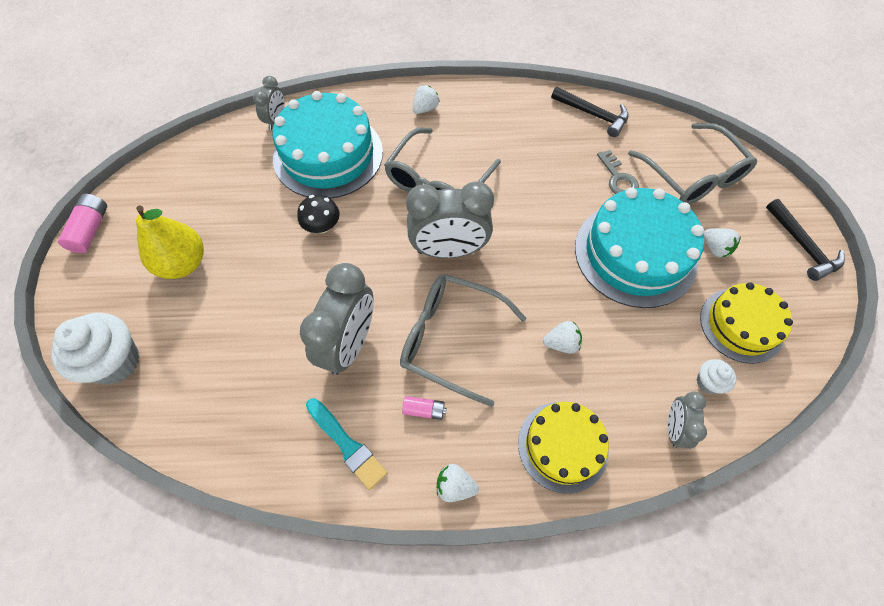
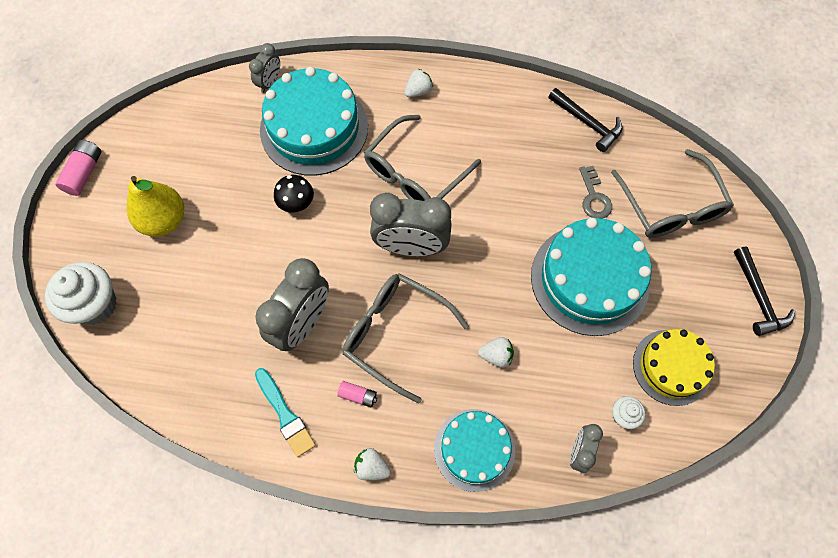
camera: 10 degrees right, 5 degrees up
(563, 446) = (474, 449): yellow cake -> turquoise cake
(715, 248) = (670, 286): white strawberry -> none

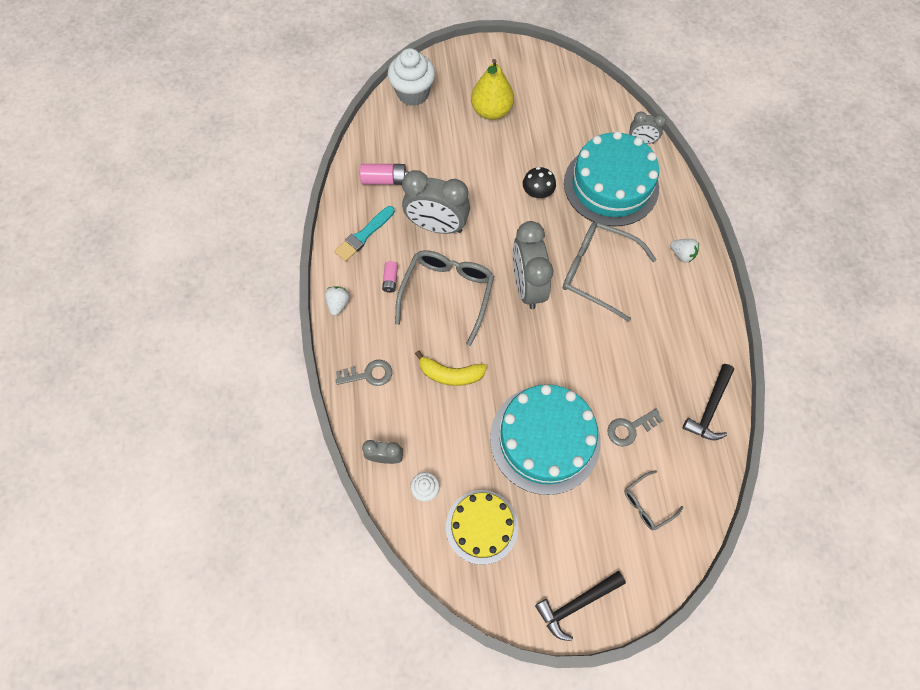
camera: 75 degrees right, 0 degrees up
(84, 173) = (512, 50): pink battery -> pink battery (384, 180)
(474, 449) = (368, 374): turquoise cake -> grey key
(496, 355) = (451, 374): white strawberry -> yellow banana
(671, 206) = (647, 504): grey glasses -> grey glasses, size x0.51

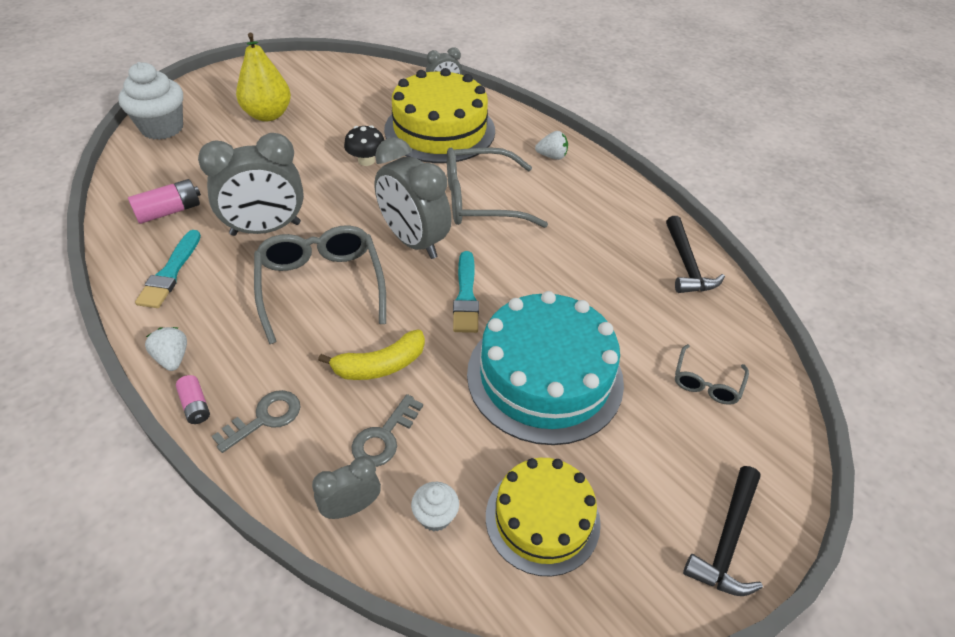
camera: 35 degrees left, 20 degrees down
(390, 280) = (235, 303): pink battery -> pink battery (195, 405)
(534, 350) = (466, 296): none -> turquoise brush
(611, 185) = (440, 130): turquoise cake -> yellow cake
(630, 428) = (627, 320): grey key -> grey key (384, 437)

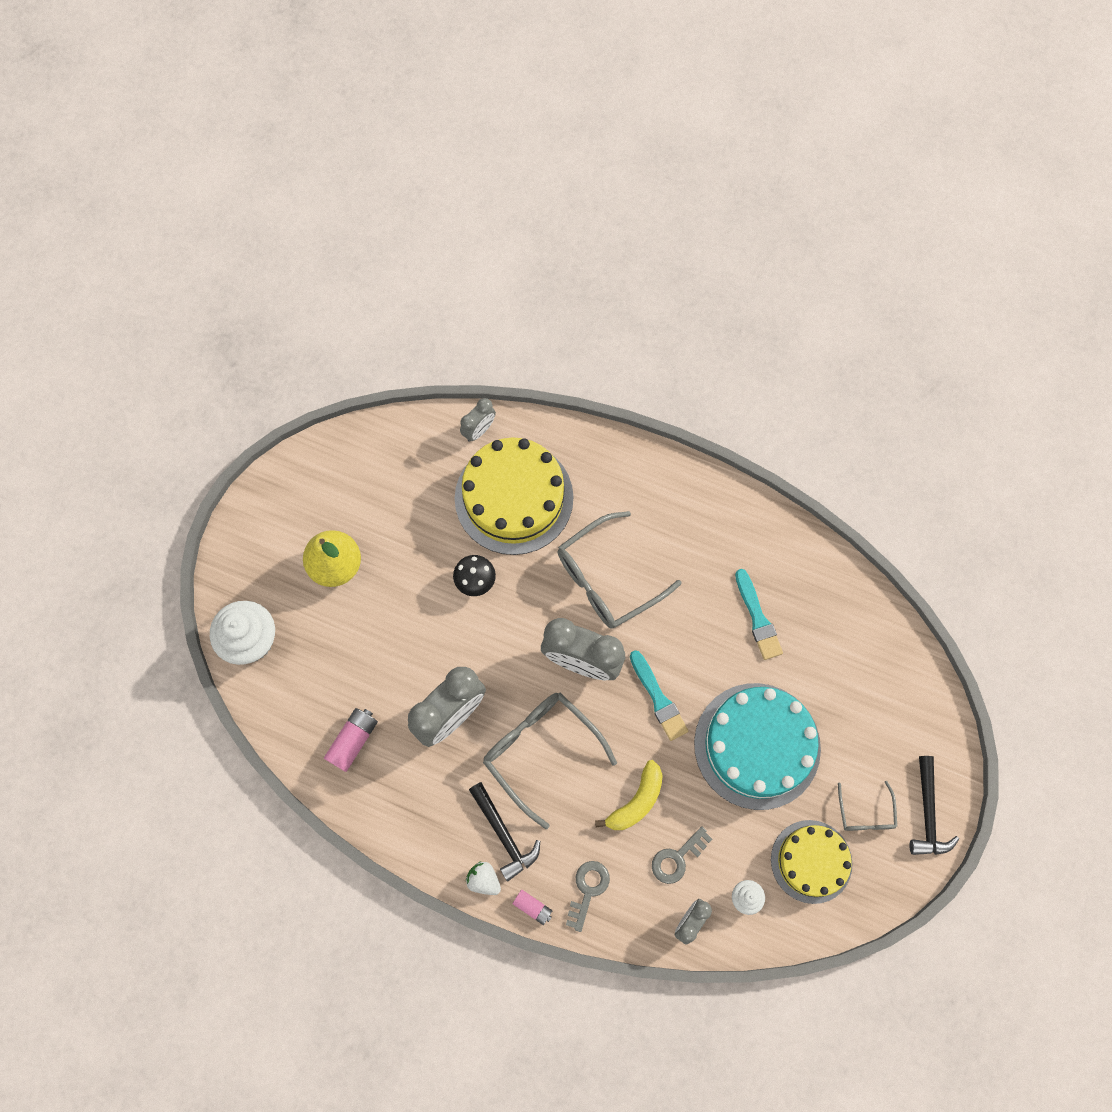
camera: 25 degrees left, 25 degrees up
(170, 273) = (413, 804): turquoise brush -> turquoise brush (757, 618)
(384, 437) = (677, 858): grey key -> grey key turned 45 degrees clockwise
(552, 156) = (637, 481): white strawberry -> none
(686, 264) = (811, 567): black hammer -> black hammer (504, 834)
(706, 383) = (870, 688): grey glasses -> grey glasses (865, 813)

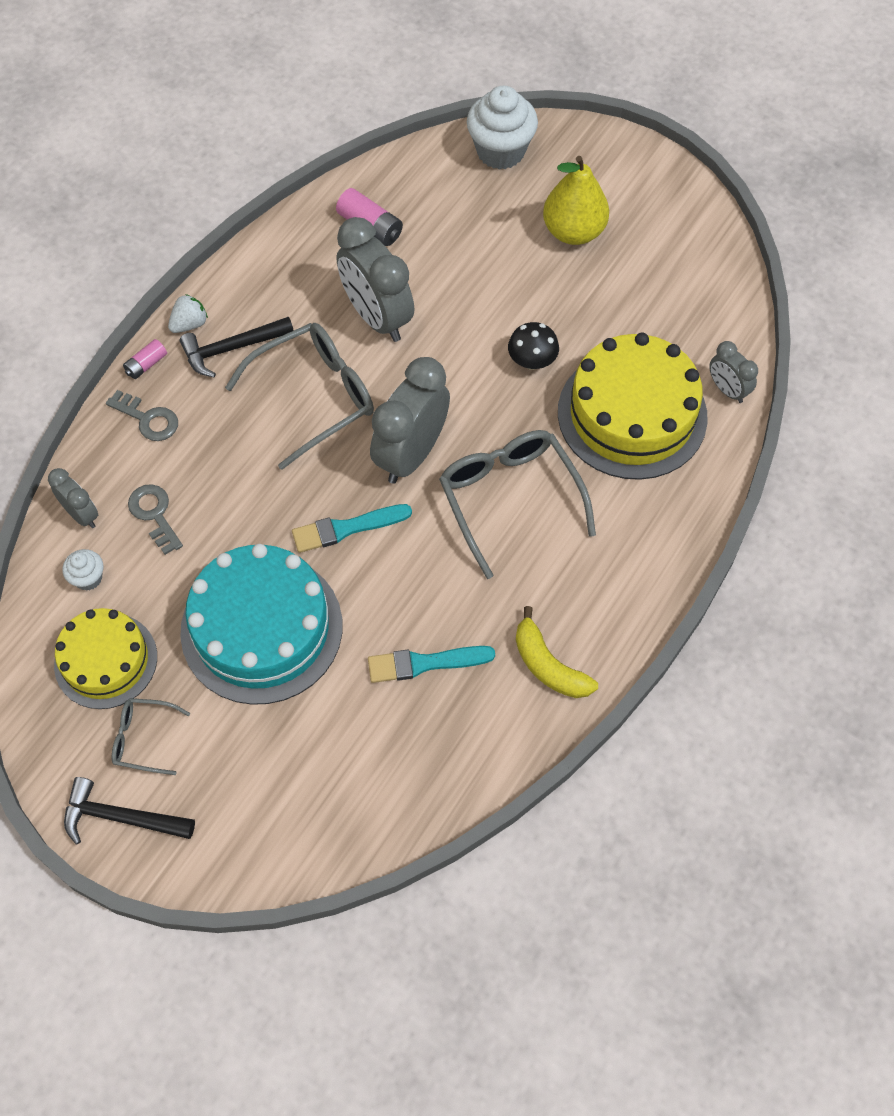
camera: 100 degrees right, 10 degrees down
(636, 801) = (231, 484): yellow banana -> yellow banana (548, 665)

